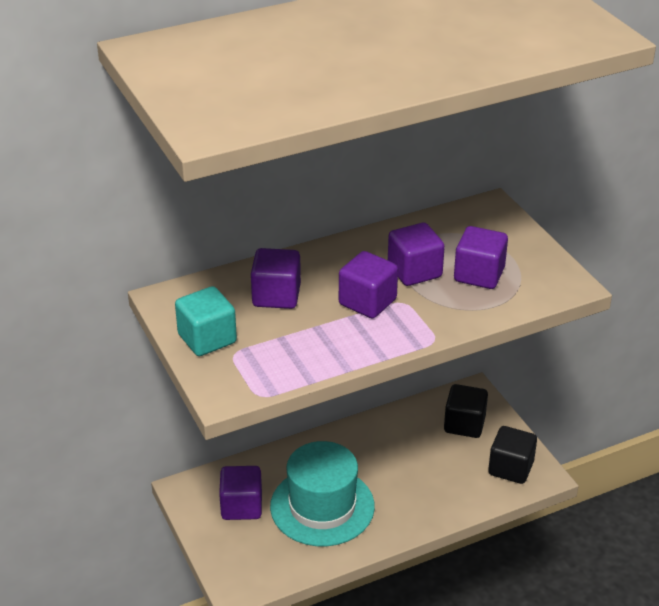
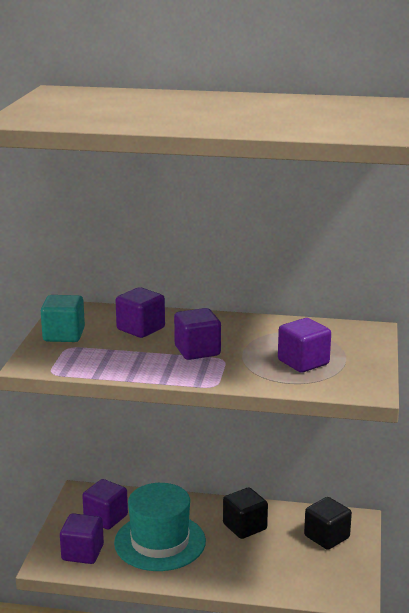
camera: 35 degrees right, 15 degrees down
(414, 271) = (256, 346): purple cube -> purple cube (82, 553)
(510, 468) = (332, 581): black cube -> black cube (244, 527)

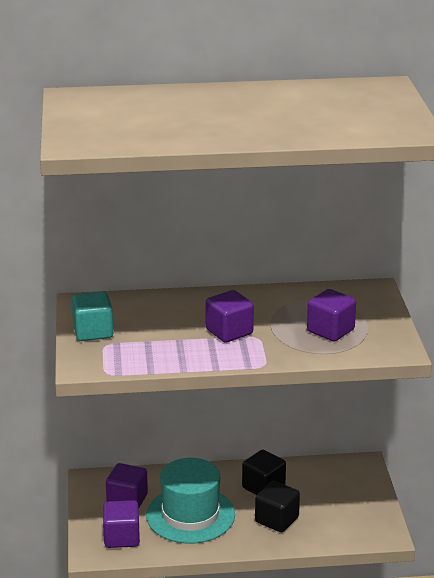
camera: 15 degrees left, 5 degrees up
(140, 329) = (162, 315): purple cube -> none
(326, 537) = (342, 484): black cube -> black cube (277, 520)

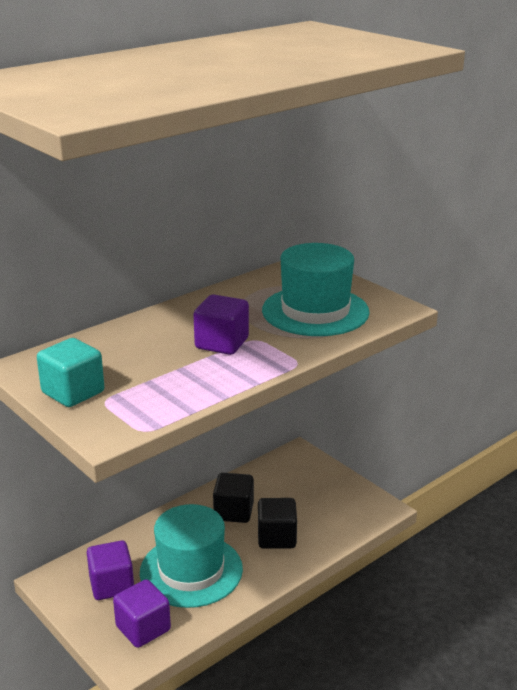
camera: 35 degrees left, 0 degrees up
(330, 330) = (315, 311): purple cube -> turquoise hat

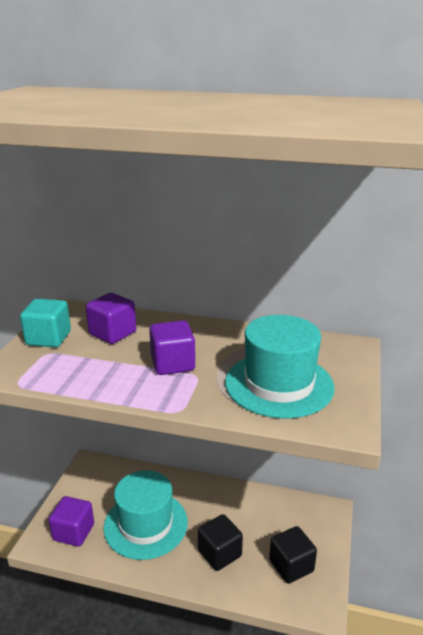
camera: 55 degrees right, 0 degrees up
(111, 585) = (103, 493): purple cube -> purple cube (112, 333)
(233, 512) = (225, 512): black cube -> black cube (291, 566)

